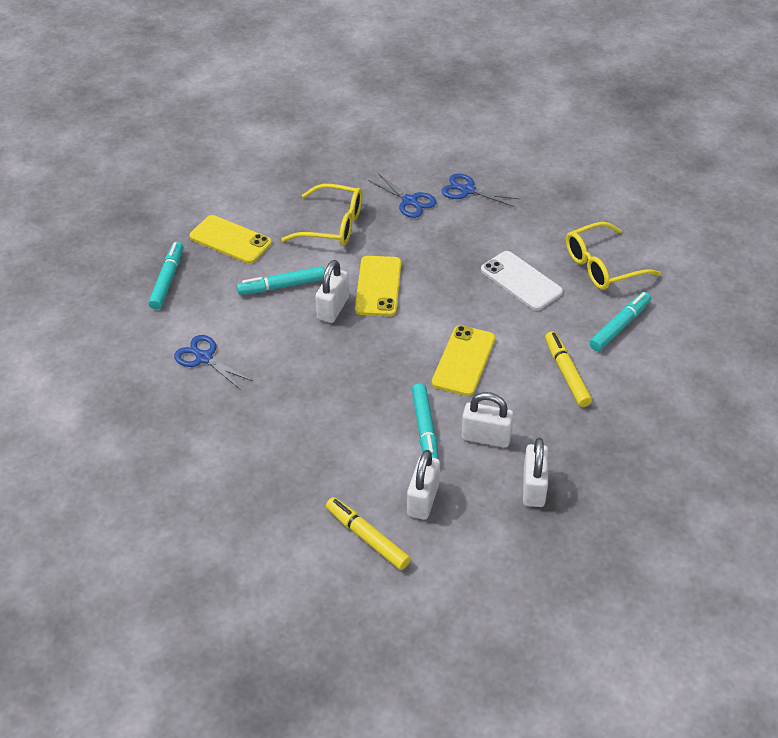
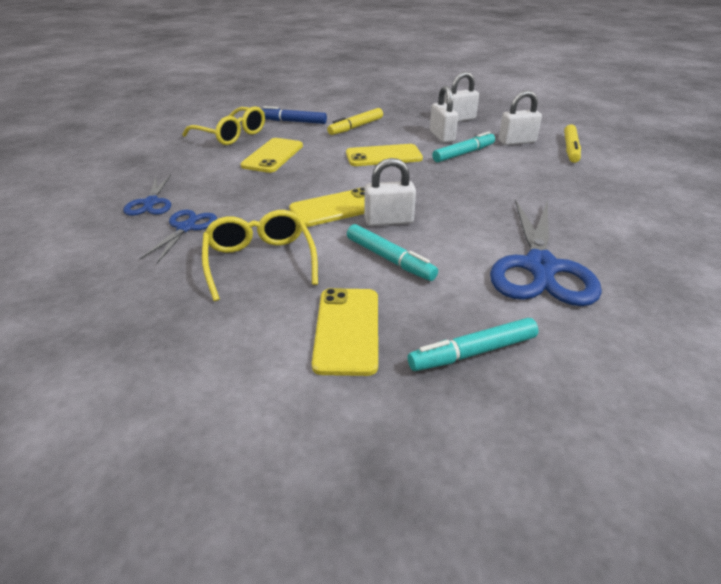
camera: 120 degrees left, 10 degrees down
(204, 358) = (540, 267): blue scissors -> blue scissors, size x1.88
(521, 281) = (273, 156): white phone -> yellow phone
(619, 326) = (293, 121): turquoise marker -> blue marker

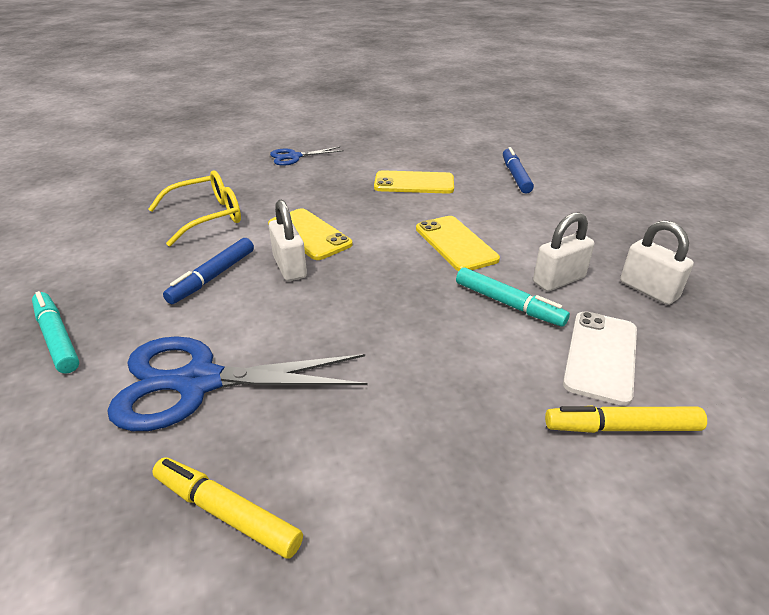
camera: 75 degrees right, 0 degrees up
(186, 228) = (256, 178): blue scissors -> none
(231, 135) = (451, 155): yellow glasses -> none
(347, 330) = (104, 270): yellow phone -> none
(356, 127) = (534, 214): yellow marker -> yellow marker (226, 513)
(389, 259) = (213, 277): turquoise marker -> blue marker
(516, 142) = (601, 356): white padlock -> white phone

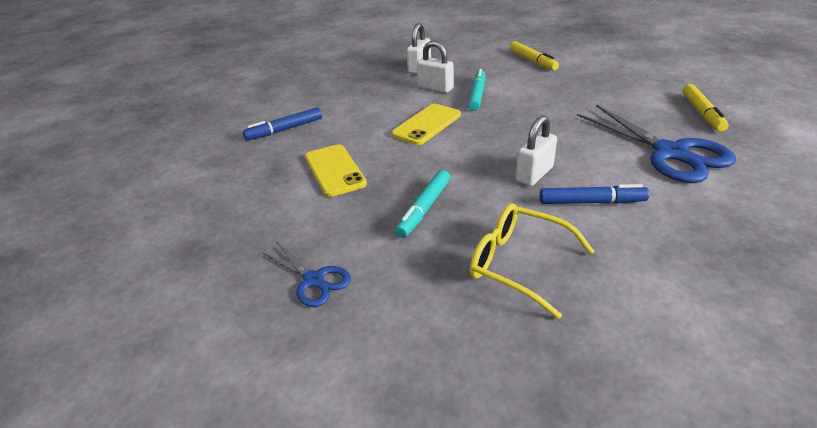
camera: 115 degrees left, 0 degrees up
(57, 338) = (746, 230): turquoise marker -> turquoise marker (424, 209)
(309, 234) = (480, 186): yellow phone -> none
(601, 356) = (492, 70): white phone -> none

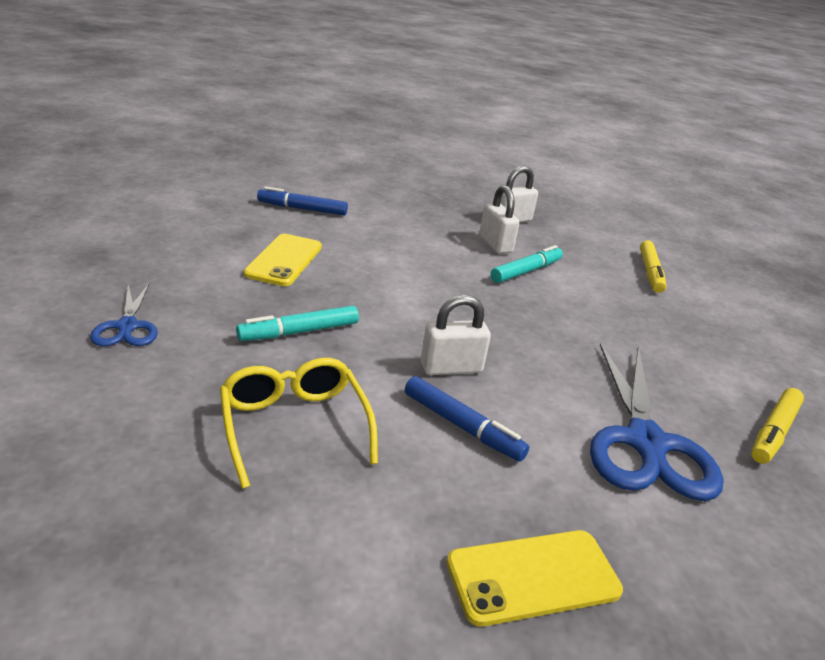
camera: 30 degrees right, 5 degrees down
(426, 124) = (428, 269): yellow phone -> yellow phone (533, 576)

